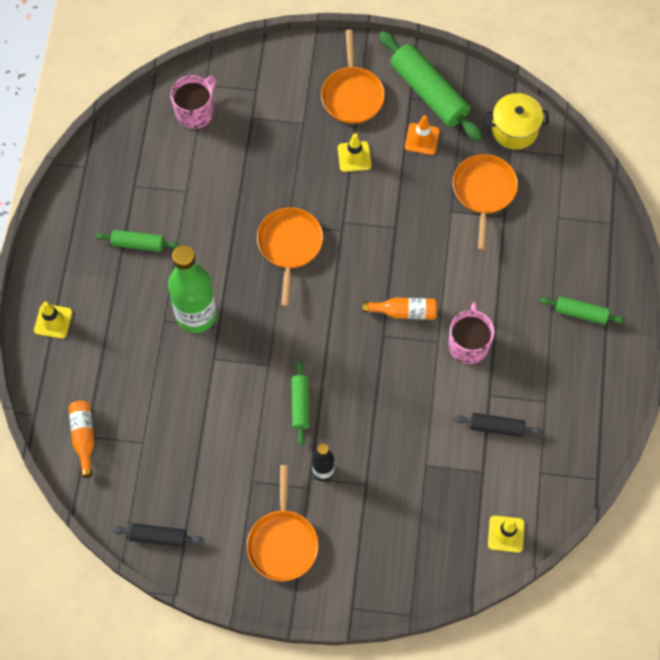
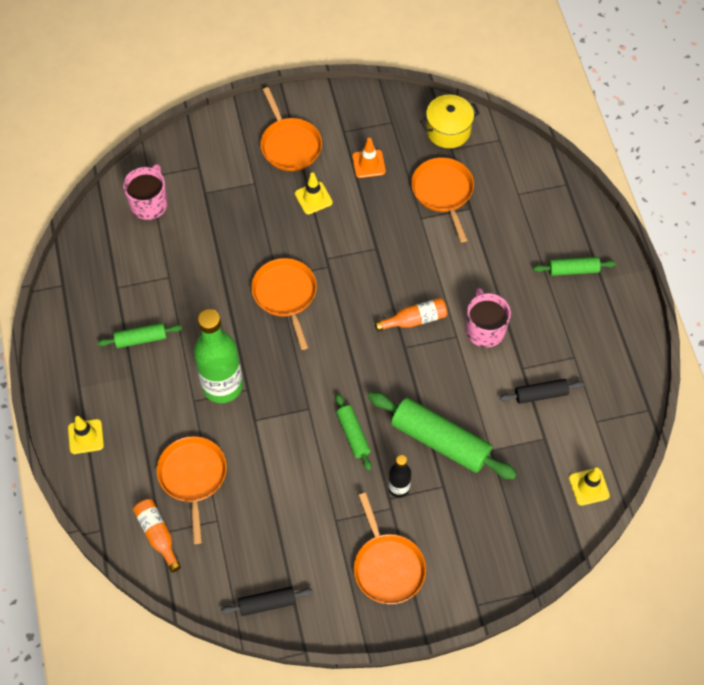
camera: 20 degrees left, 5 degrees down
(136, 393) = (193, 477): none -> orange pan
(428, 93) = (358, 122): green rolling pin -> green rolling pin (440, 441)

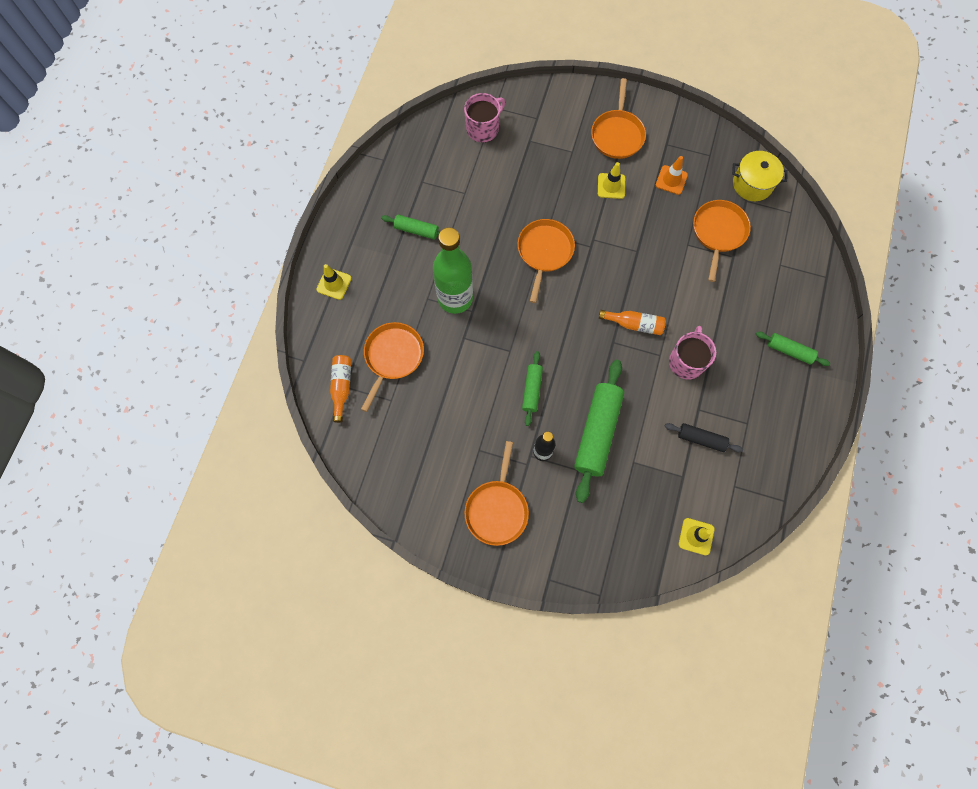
camera: 30 degrees right, 10 degrees up
(267, 603) = (390, 485): black rolling pin -> none
(440, 441) = (597, 432): green rolling pin -> green rolling pin turned 45 degrees clockwise

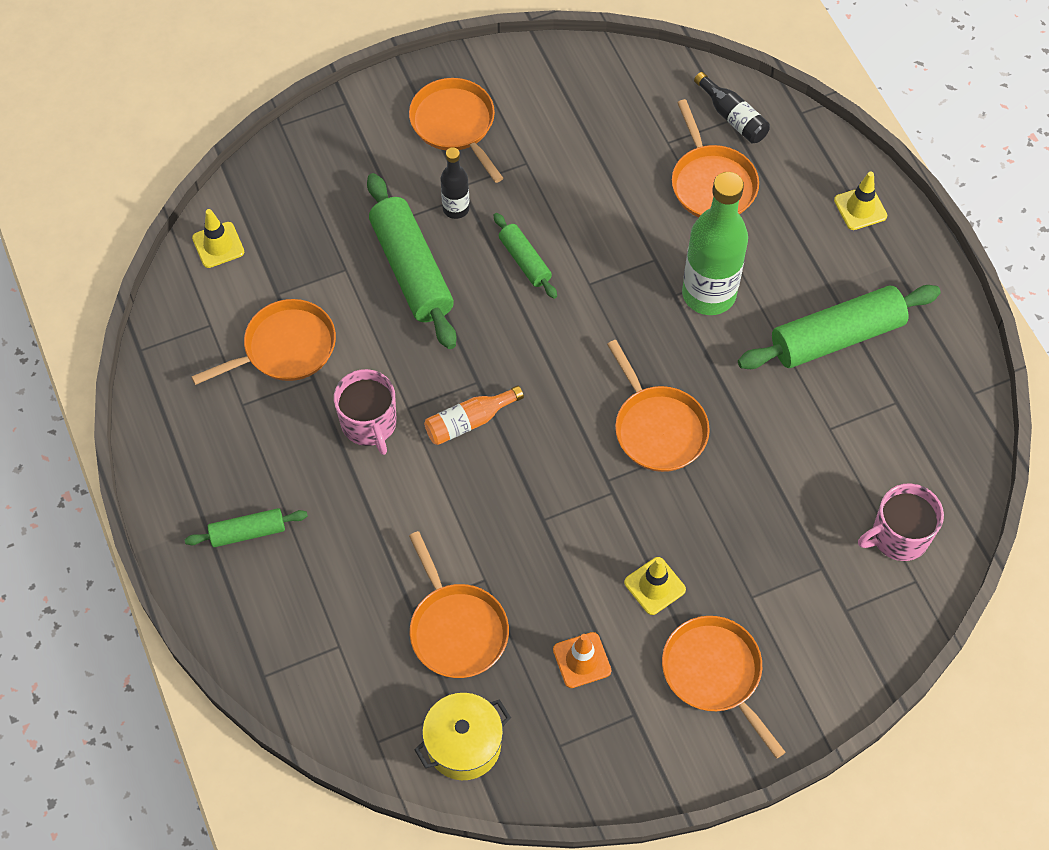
camera: 140 degrees right, 10 degrees down
(342, 387) = (732, 117): orange bottle -> black bottle
(416, 230) = (836, 337): green rolling pin -> green rolling pin, size x1.89
(483, 128) = (898, 536): pink mug -> pink mug turned 60 degrees clockwise
(701, 439) = (285, 348): black rolling pin -> orange pan

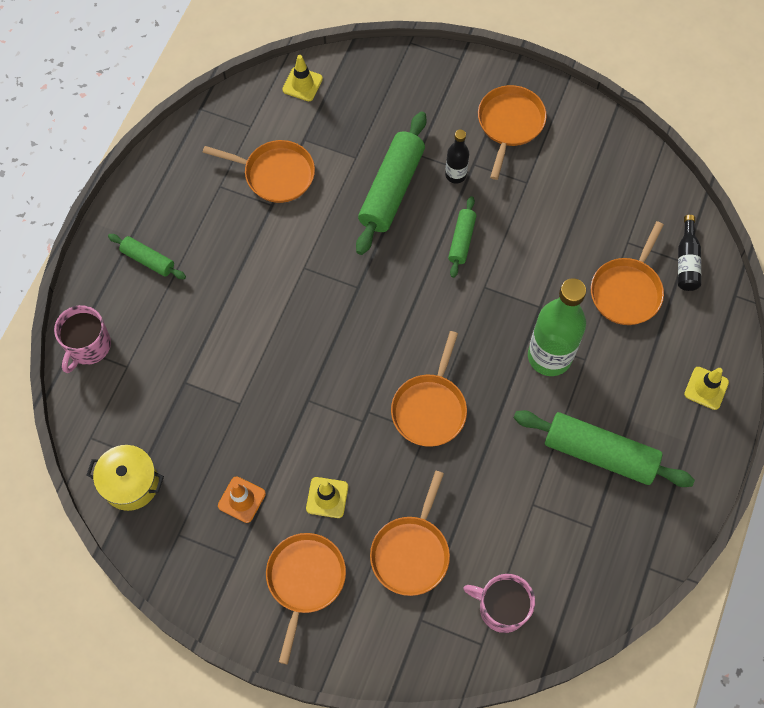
camera: 45 degrees right, 5 degrees up
(369, 423) = (274, 258): pink mug -> pink mug (88, 346)
(457, 629) = (195, 417): orange pan -> orange pan (411, 553)
(469, 421) = (328, 306): orange bottle -> none

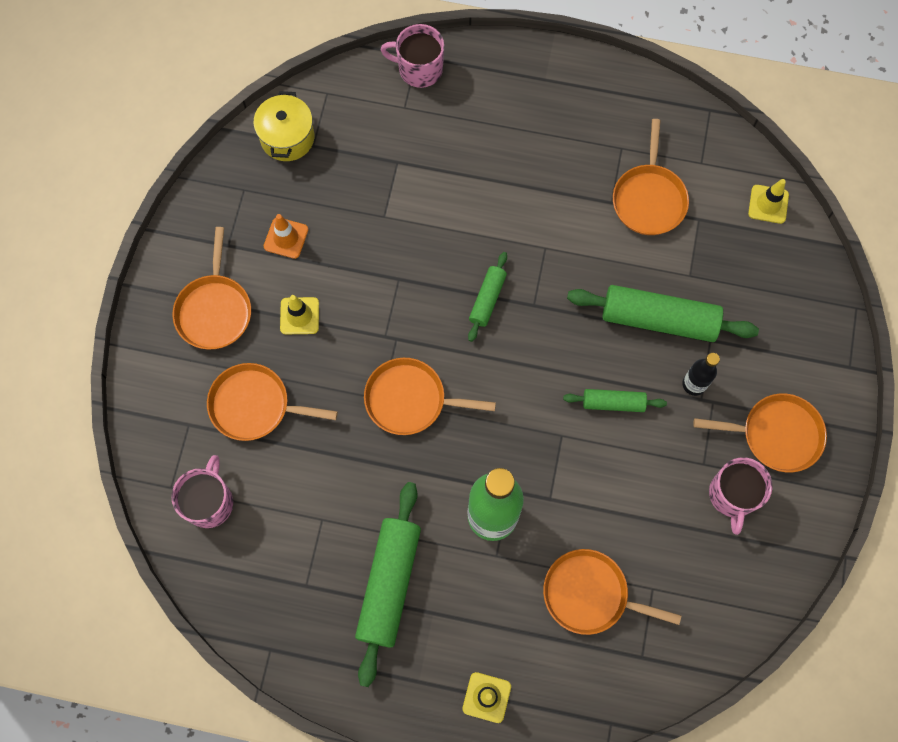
camera: 80 degrees right, 5 degrees up
(148, 260) = (522, 100): green rolling pin -> green rolling pin (487, 299)
(305, 580) = (214, 310): orange pan -> orange pan turned 90 degrees clockwise
(556, 167) = (732, 495): none -> pink mug
(686, 261) = (643, 661): black bottle -> none

